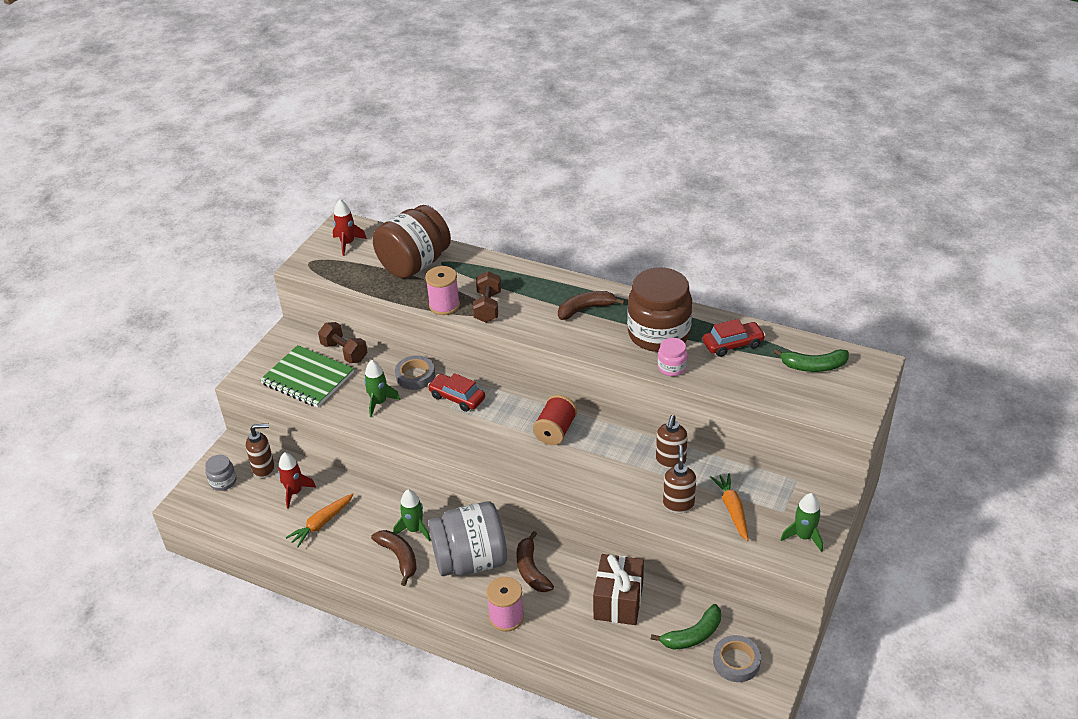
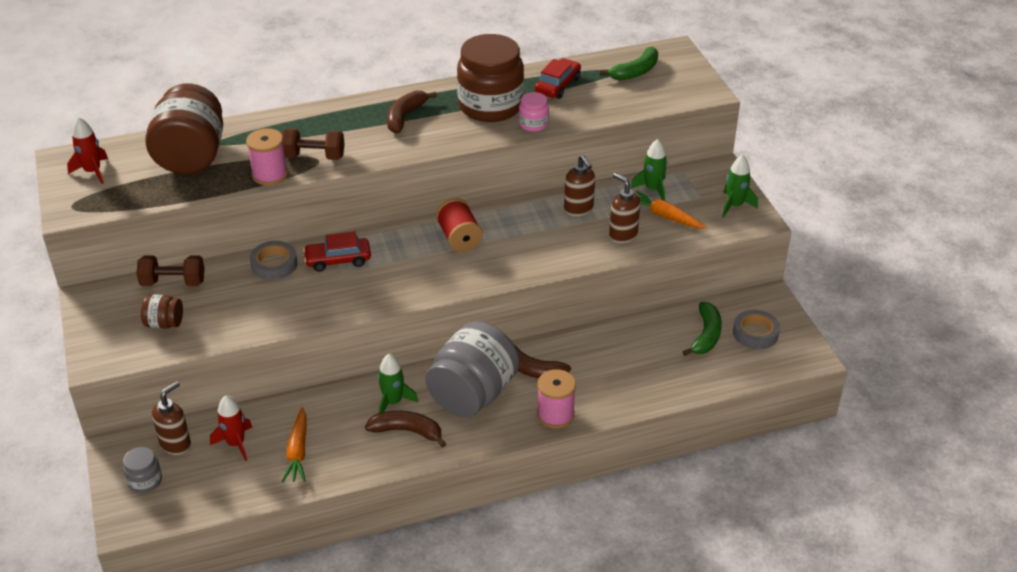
camera: 45 degrees left, 0 degrees up
(308, 378) = (164, 323): green notebook -> brown jar
(379, 402) = (267, 303): green rocket -> green rocket (652, 189)
(488, 307) = (314, 156): brown dumbbell -> brown dumbbell turned 45 degrees counterclockwise
(618, 601) = (626, 348): brown gift -> none

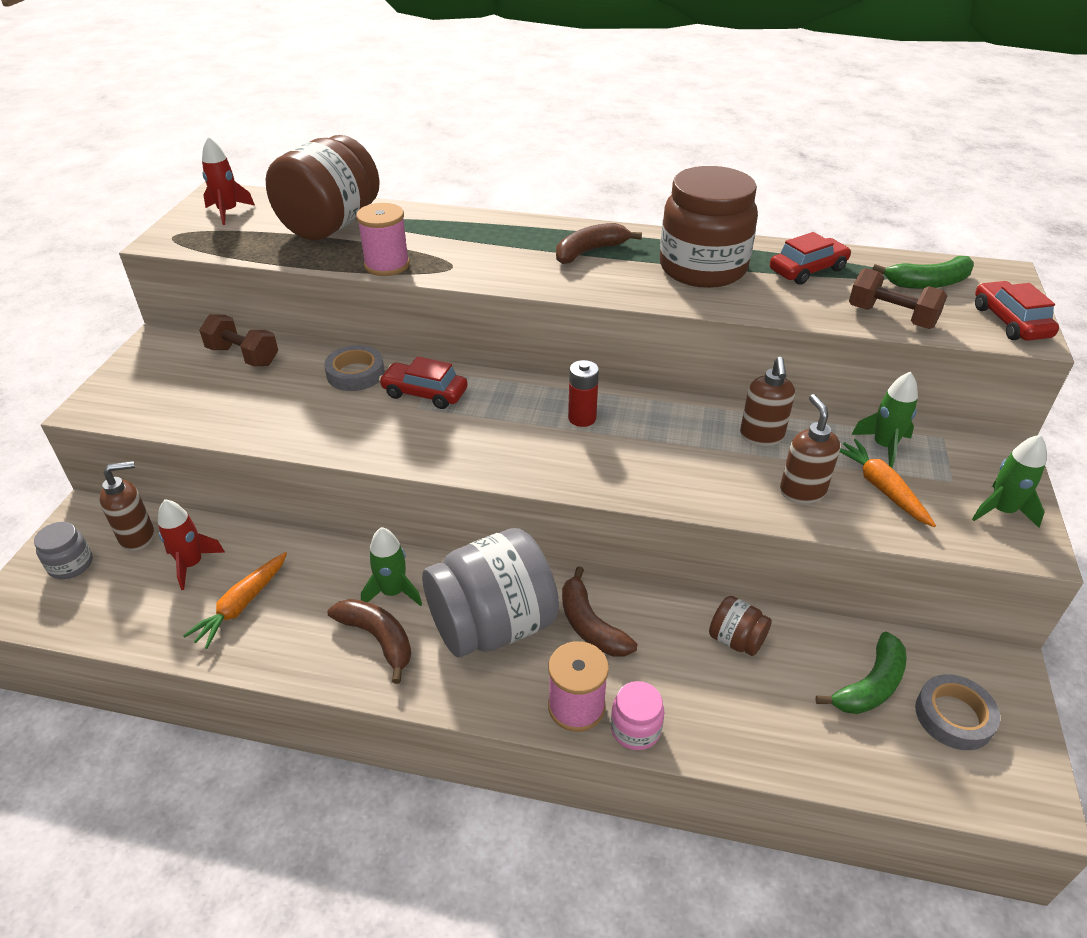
camera: 30 degrees right, 0 degrees up
(164, 323) = (191, 394): brown jar -> brown jar (736, 640)
(314, 156) = (451, 261): brown dumbbell -> brown dumbbell (891, 317)
(459, 238) = (582, 418): red spool -> red battery
(533, 124) = (742, 303): pink jar -> pink jar (635, 729)
(695, 85) = (1010, 322): none -> red car

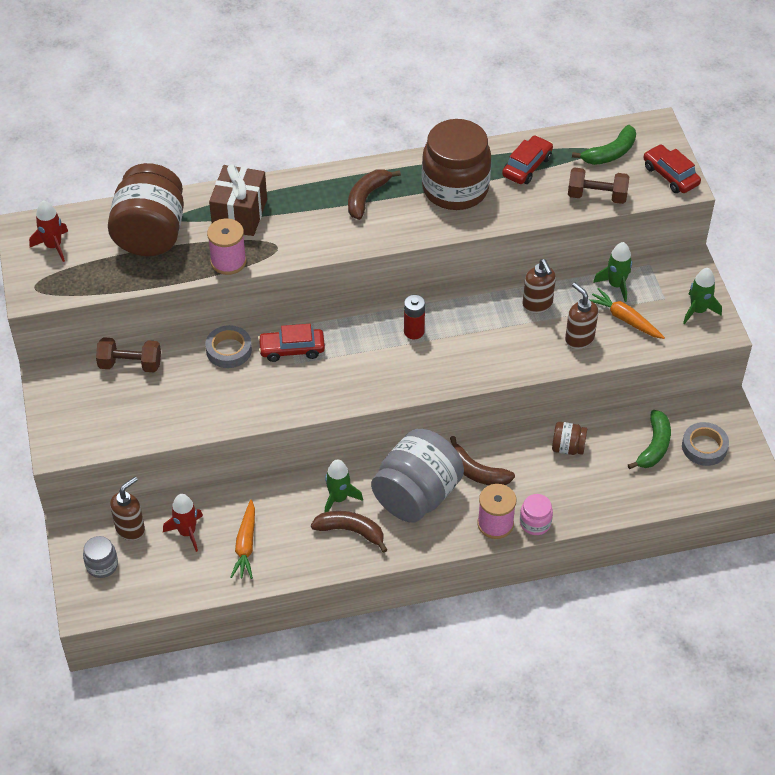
camera: 25 degrees left, 10 degrees up
(437, 232) = (240, 214): none -> brown gift

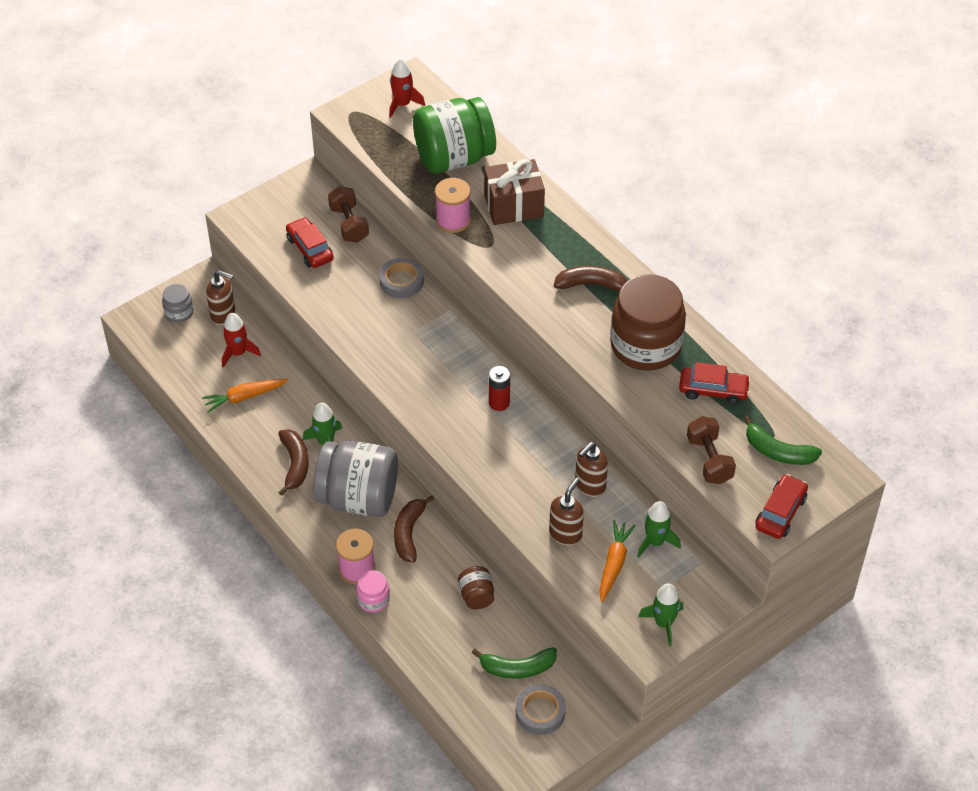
camera: 65 degrees right, 0 degrees up
(150, 234) = (454, 158): brown jar -> green jar
(292, 349) = (427, 324): red car -> red car (310, 249)

